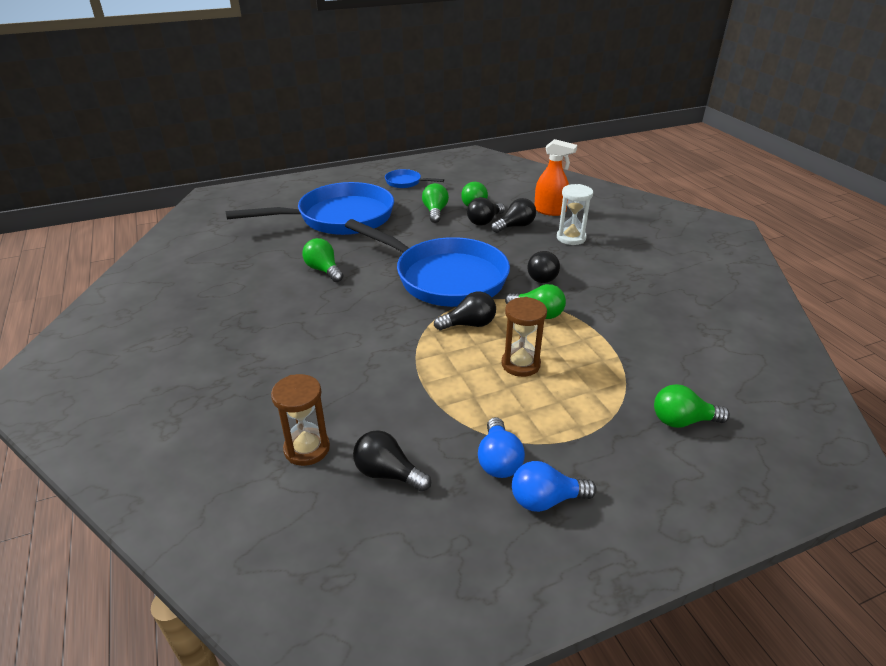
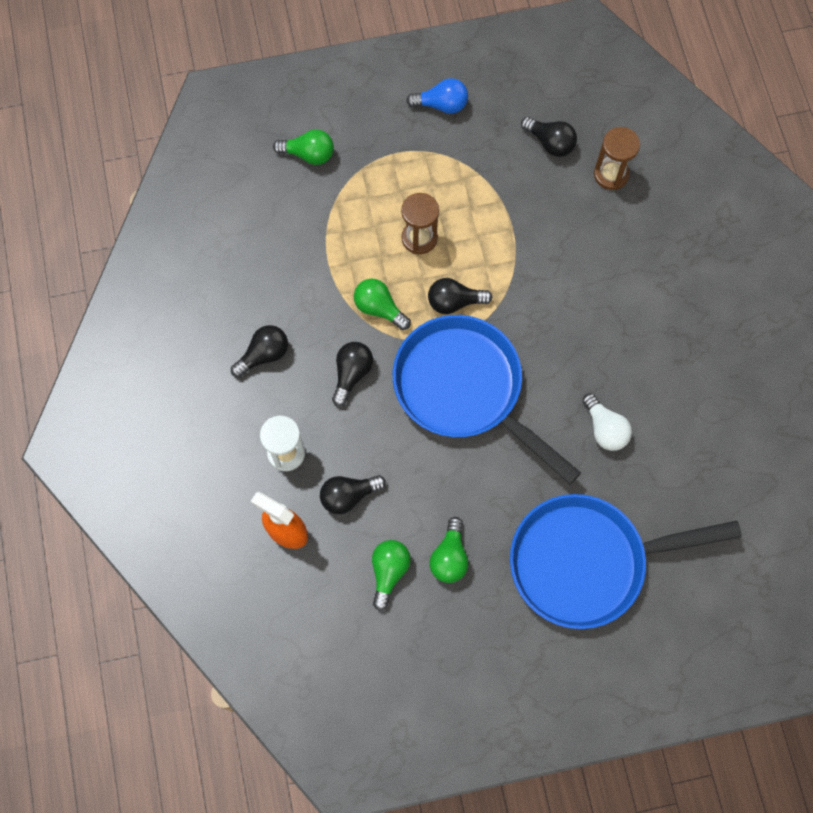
camera: 170 degrees left, 35 degrees up
(324, 270) = (604, 429): green light bulb -> white light bulb
(406, 182) = (480, 668): blue pan -> none
(484, 221) = (386, 517): black light bulb -> black light bulb (264, 355)
(498, 460) = (466, 141): blue light bulb -> none

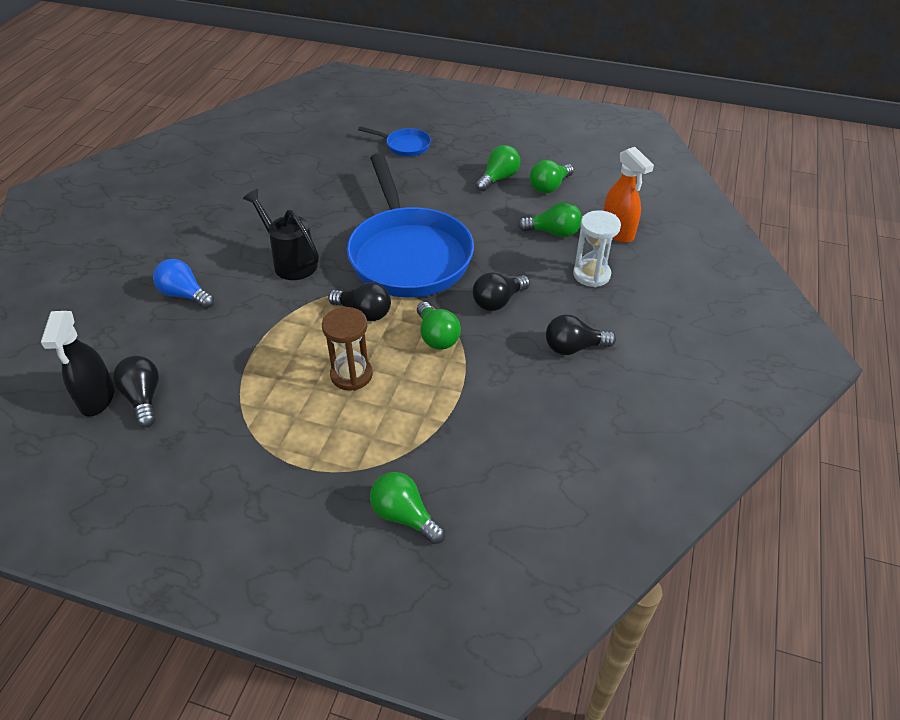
camera: 150 degrees left, 25 degrees down
(348, 496) = (553, 232): black light bulb -> green light bulb
(441, 105) = (208, 495): blue light bulb -> blue light bulb (185, 295)
(560, 324) = (291, 262): none -> black watering can
(581, 126) = (97, 399): none -> black spray bottle
(586, 562) = (405, 146): blue pan -> blue pan, size x0.42
(604, 429) = (324, 195): white light bulb -> none
(611, 174) = (123, 344): brown hourglass -> none

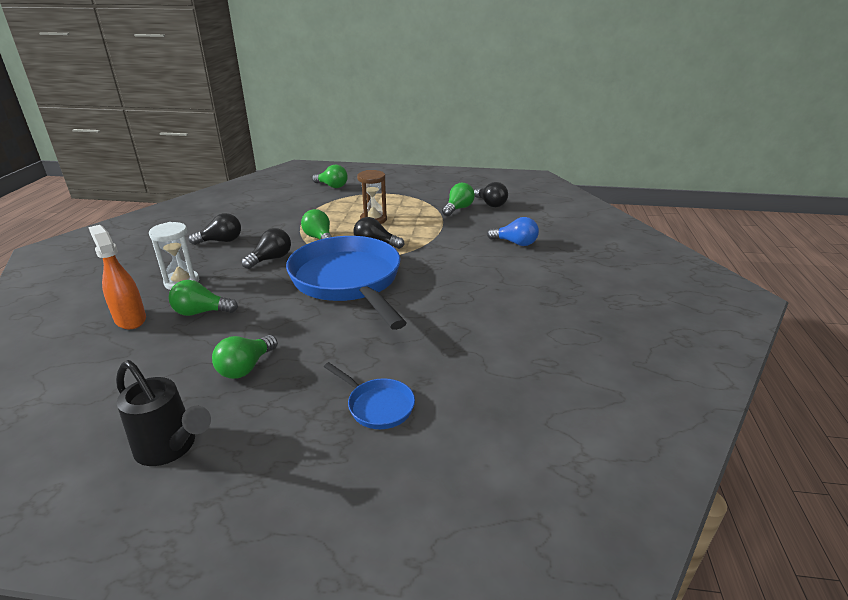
camera: 170 degrees right, 15 degrees down
(97, 399) = (516, 202): black spray bottle -> none
(291, 262) = (450, 268): black watering can -> black watering can (170, 448)
(405, 146) = (377, 406): blue pan -> blue pan turned 150 degrees counterclockwise
(549, 187) = (182, 363): green light bulb -> green light bulb (458, 209)

